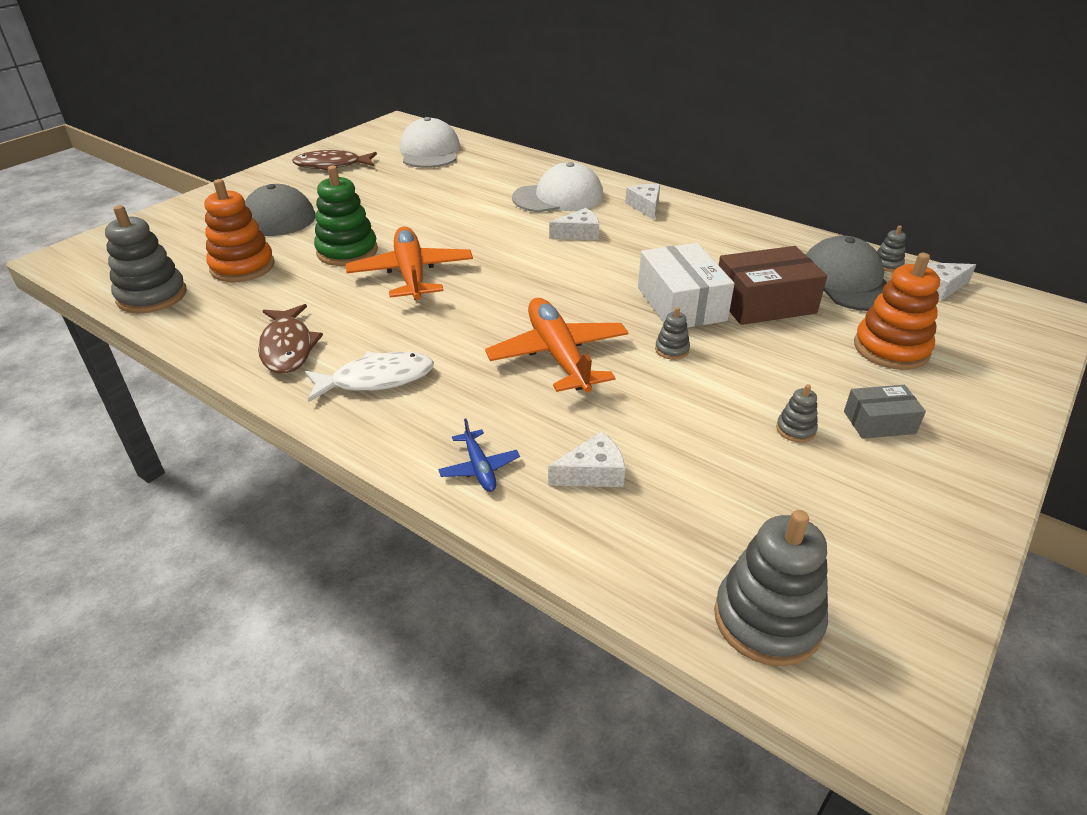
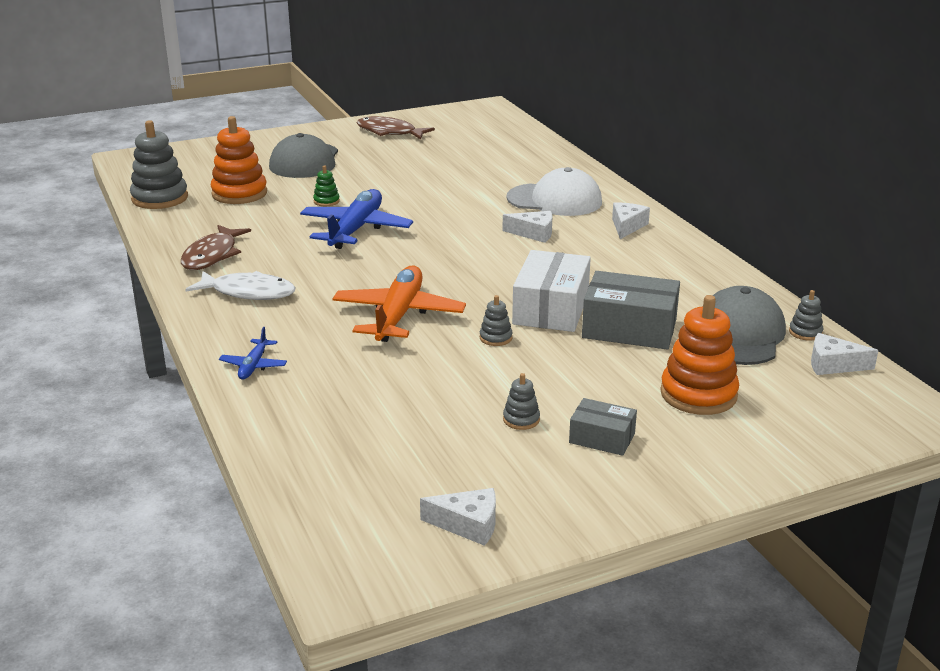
camera: 30 degrees right, 10 degrees down
(347, 251) = (326, 201): green stacking toy -> green stacking toy, size x0.47
(411, 274) = (356, 230): orange plane -> blue plane
(430, 152) = (486, 137): white cap -> none
(593, 473) = (327, 394): white cheese -> white cheese (468, 525)
(764, 303) = (629, 328): brown box -> grey box
(767, 619) = (335, 512): grey stacking toy -> none

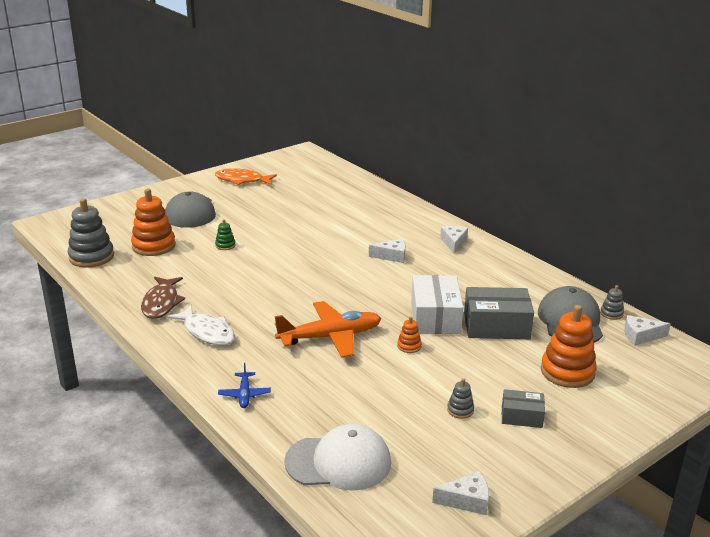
camera: 15 degrees left, 0 degrees up
(248, 292) = (207, 332): white fish -> white fish turned 45 degrees clockwise
(356, 230) = (260, 268): blue plane -> none
(389, 132) = (242, 180): brown fish -> orange fish
(398, 315) = (330, 337): orange plane -> orange plane turned 75 degrees clockwise
(496, 338) = (409, 346): grey stacking toy -> orange stacking toy
(555, 200) = (392, 226): white cap -> white cap (339, 462)

